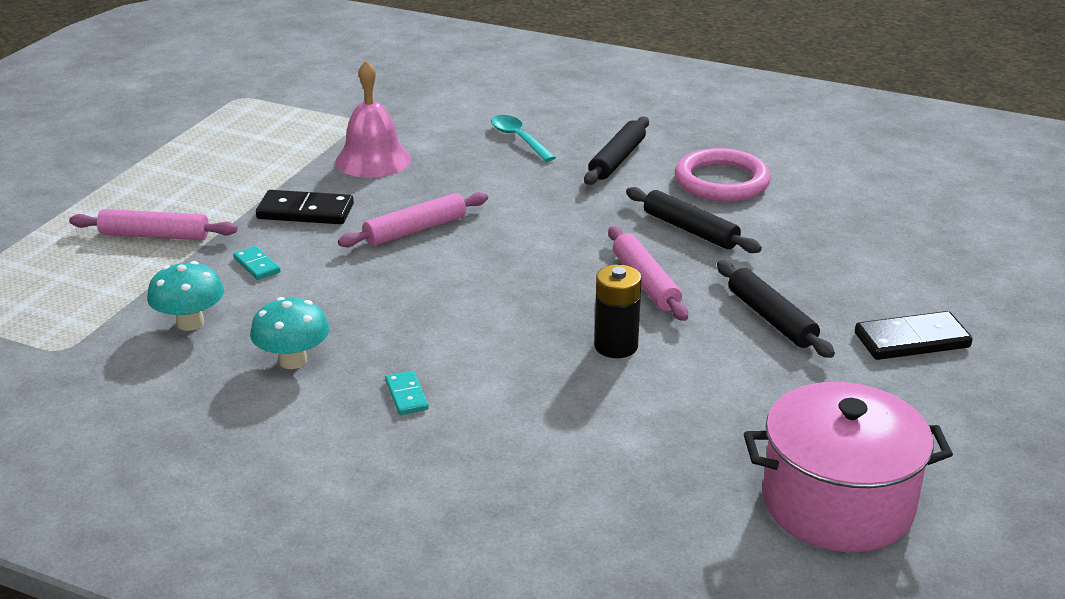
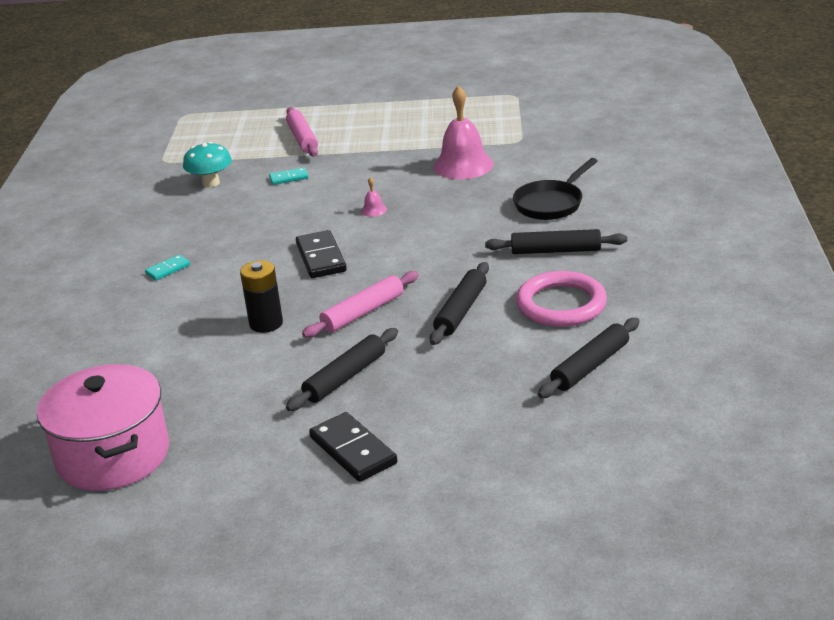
camera: 70 degrees right, 0 degrees up
(257, 265) = (289, 178): turquoise domino -> turquoise domino turned 45 degrees clockwise
(293, 360) = (187, 224): turquoise mushroom -> none
(305, 212) = (368, 169): black domino -> black domino (321, 258)
(415, 230) = (373, 210): pink rolling pin -> pink bell
(519, 139) = (551, 203): turquoise spoon -> black pan
(839, 194) = (590, 366): none -> black rolling pin

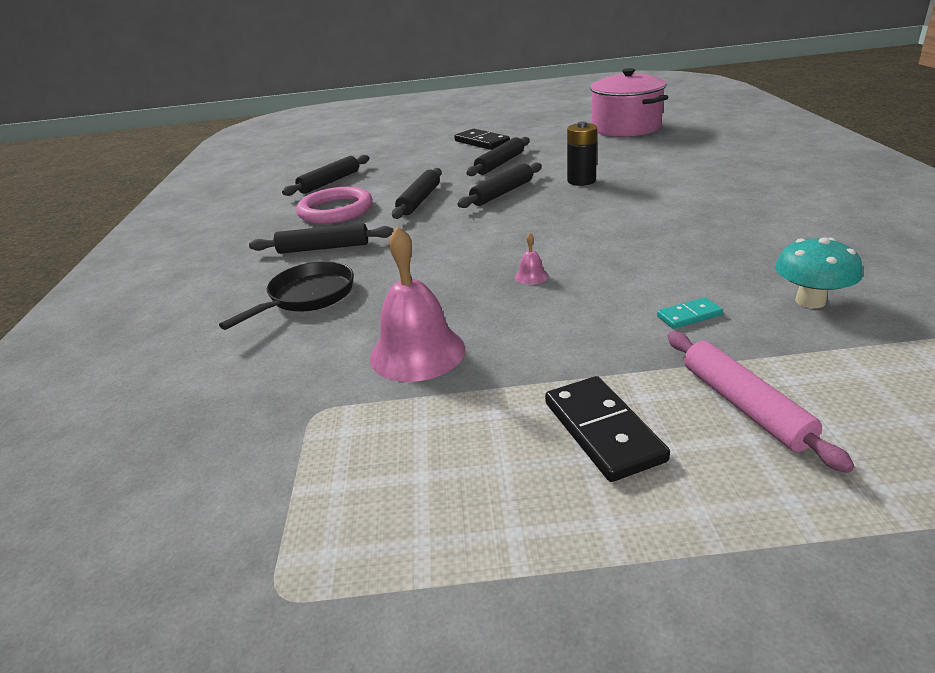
camera: 175 degrees right, 0 degrees up
(168, 269) = (722, 205): turquoise domino -> none
(321, 258) = (566, 225): black domino -> black domino (603, 431)
(363, 312) = (502, 193): pink rolling pin -> black rolling pin

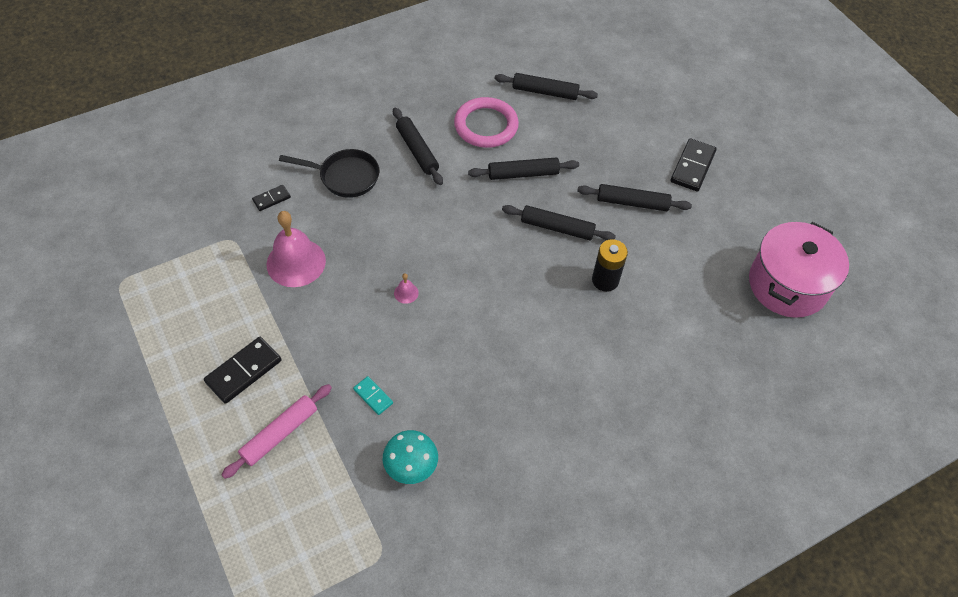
camera: 60 degrees right, 25 degrees up
(277, 361) = (271, 199): none -> black domino

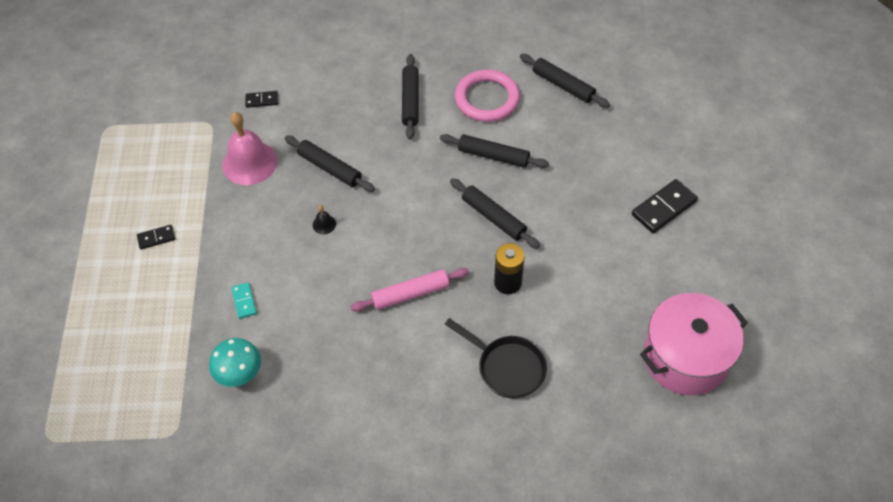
camera: 30 degrees right, 0 degrees up
(244, 371) = (156, 238): black domino -> black domino, size x0.56
(279, 434) = (154, 300): pink rolling pin -> pink rolling pin (410, 293)
(345, 177) = (334, 102): black pan -> black pan (507, 367)
(406, 293) = (324, 224): pink bell -> black bell
(632, 202) = (581, 220): black rolling pin -> black rolling pin (330, 168)

